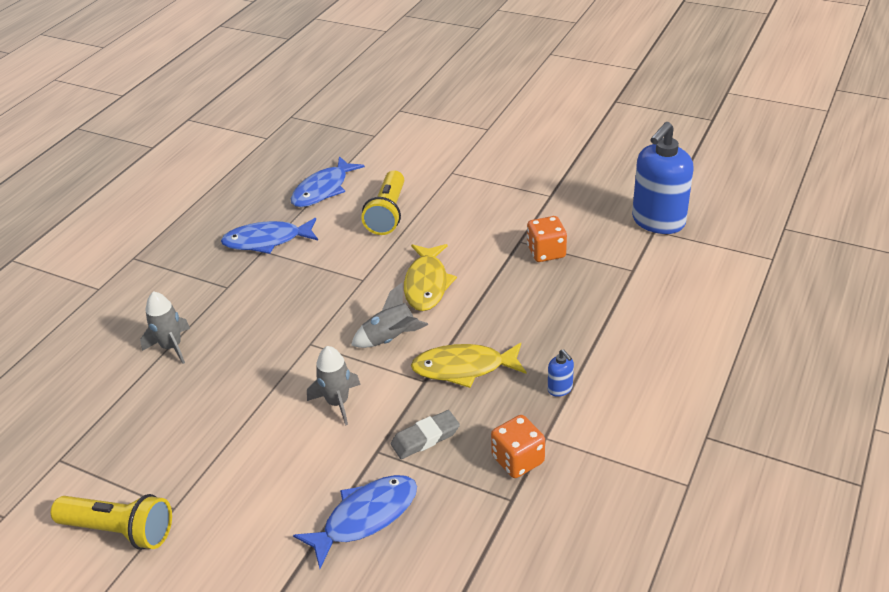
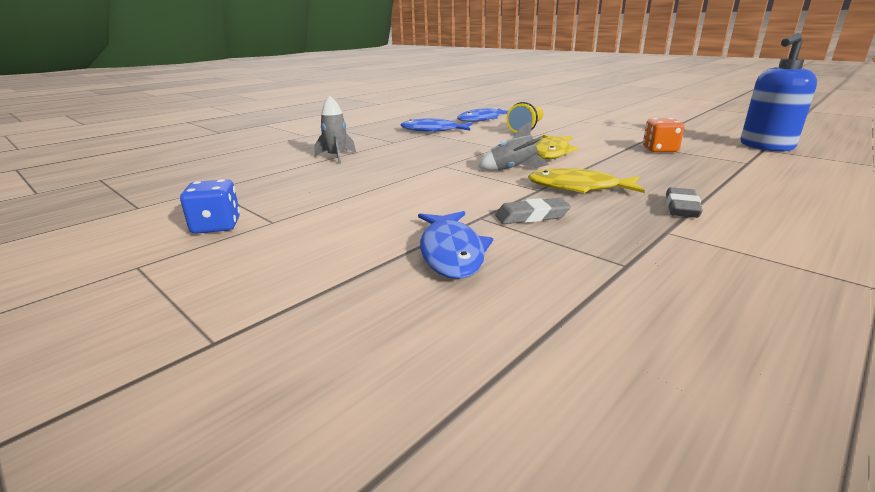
camera: 15 degrees right, 15 degrees down
(120, 530) = (216, 226): yellow flashlight -> blue dice
(338, 402) = (454, 190): grey rocket -> none
(365, 517) = (451, 252): blue fish -> blue fish turned 105 degrees clockwise
(518, 460) = (634, 241): orange dice -> none
(560, 389) = (681, 207): blue soap dispenser -> grey eraser

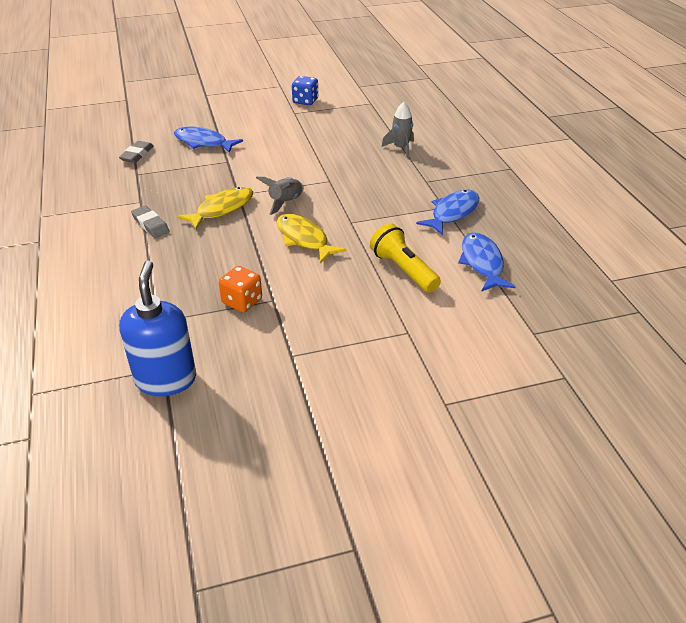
camera: 120 degrees right, 15 degrees up
(532, 216) = (208, 175): grey eraser -> grey eraser (137, 155)

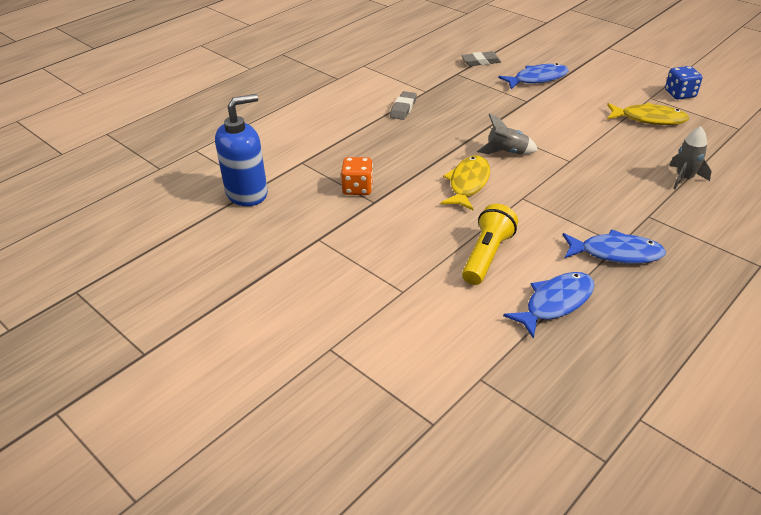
camera: 60 degrees right, 0 degrees up
(203, 142) = (537, 79): blue fish -> blue fish turned 75 degrees clockwise
(222, 209) = (459, 128): yellow fish -> yellow fish (649, 119)

